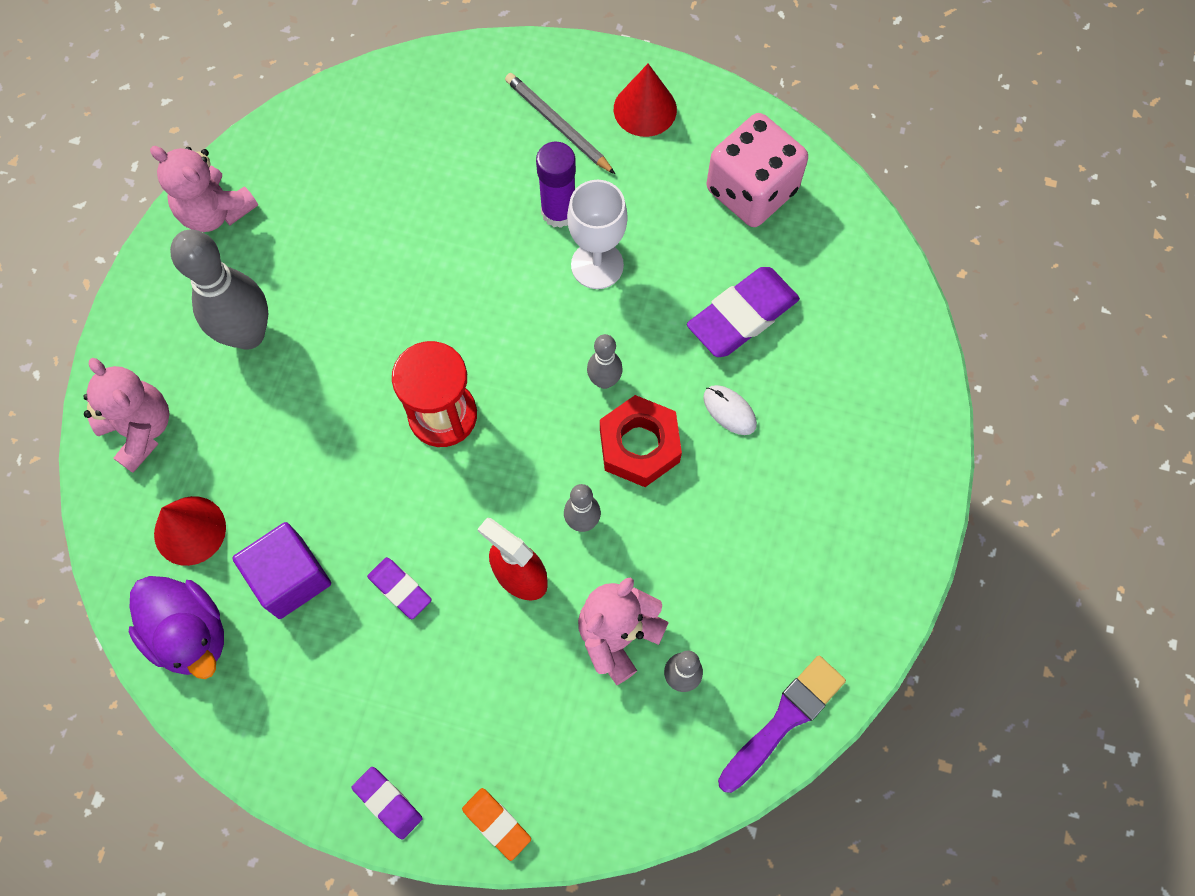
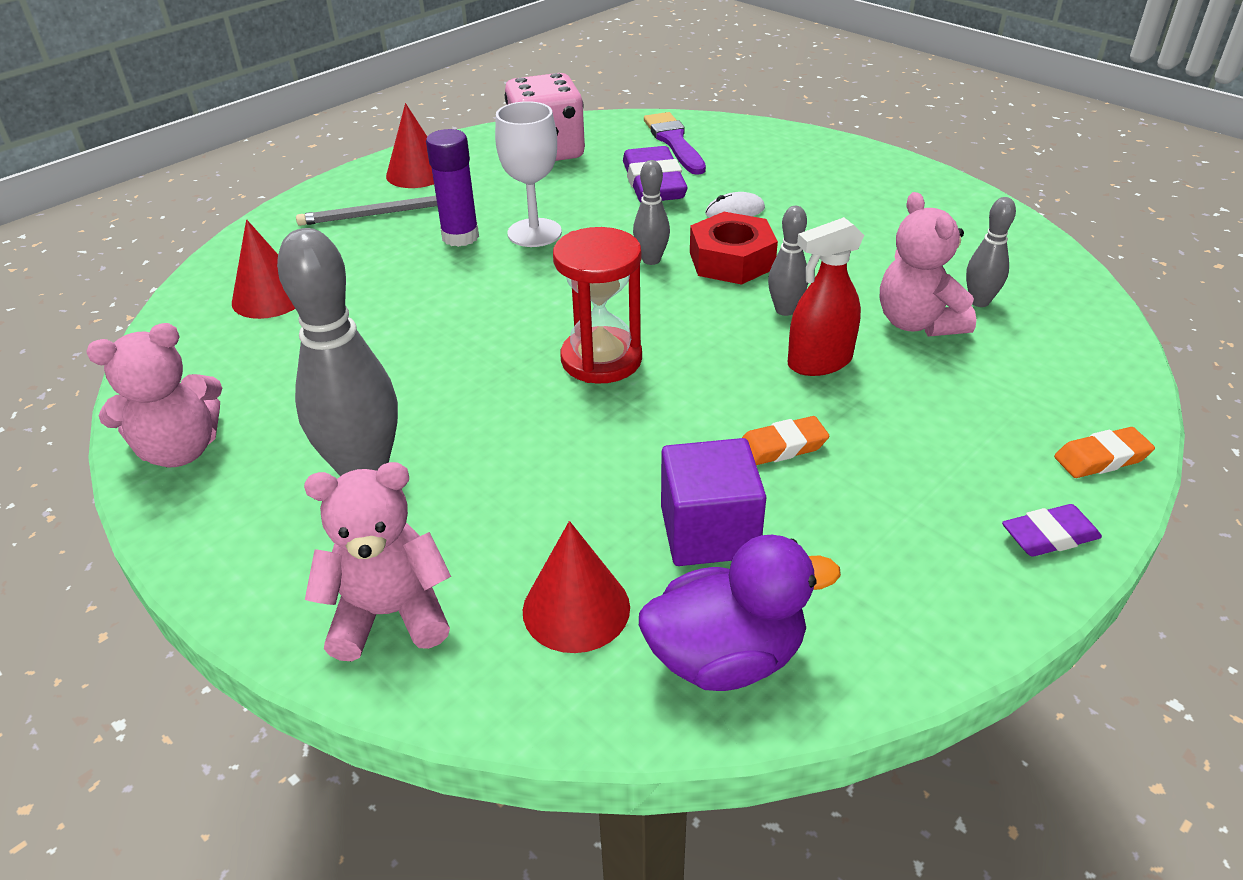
camera: 60 degrees left, 30 degrees down
(400, 589) = (781, 447): purple eraser -> orange eraser
(401, 136) = (270, 297): none -> red cone
(784, 720) = (1045, 263): purple brush -> purple brush (674, 142)

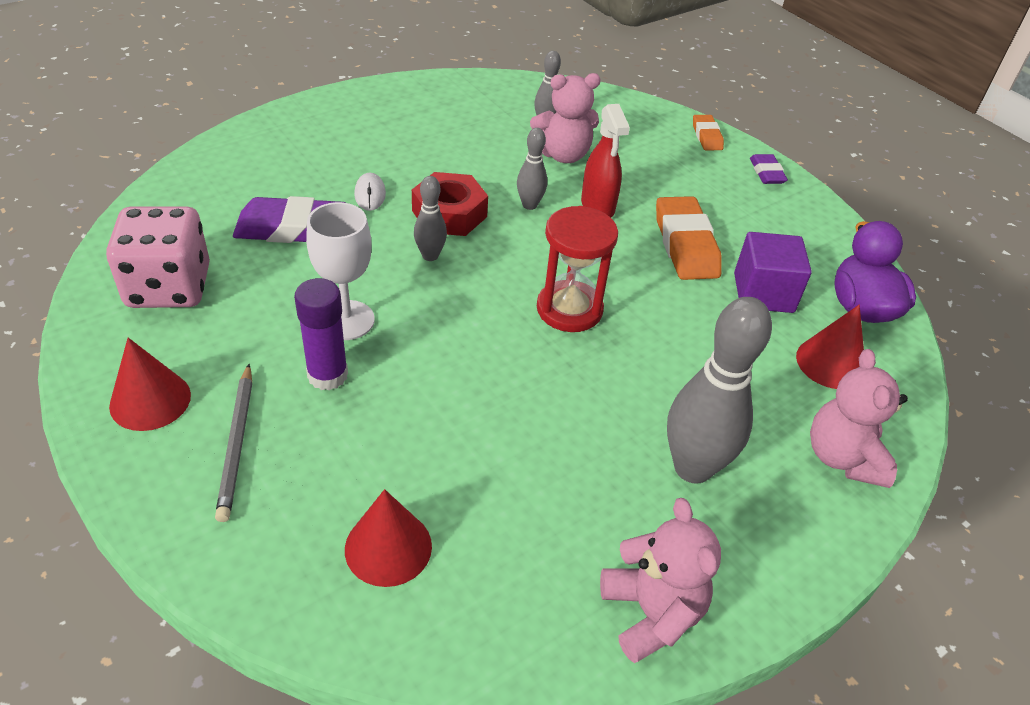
camera: 85 degrees left, 5 degrees up
(674, 142) = (211, 199): purple brush -> none
(781, 447) = (685, 244): orange eraser -> orange eraser, size x1.82

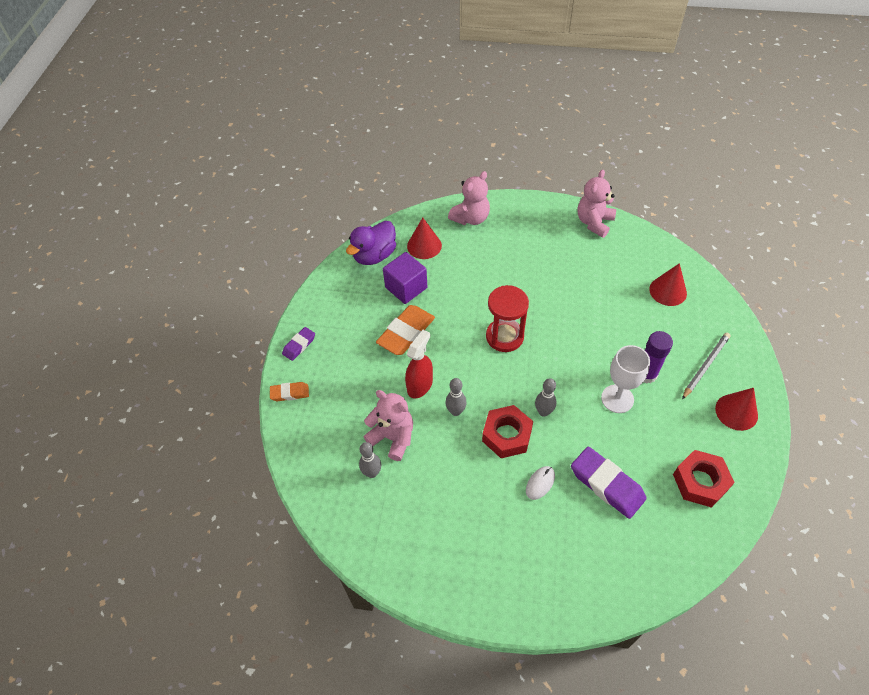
camera: 130 degrees left, 10 degrees up
(169, 287) = (700, 482): pink dice -> red nut
(692, 468) = (530, 248): grey bowling pin -> none
(706, 136) = (290, 393): orange eraser -> orange eraser turned 45 degrees clockwise

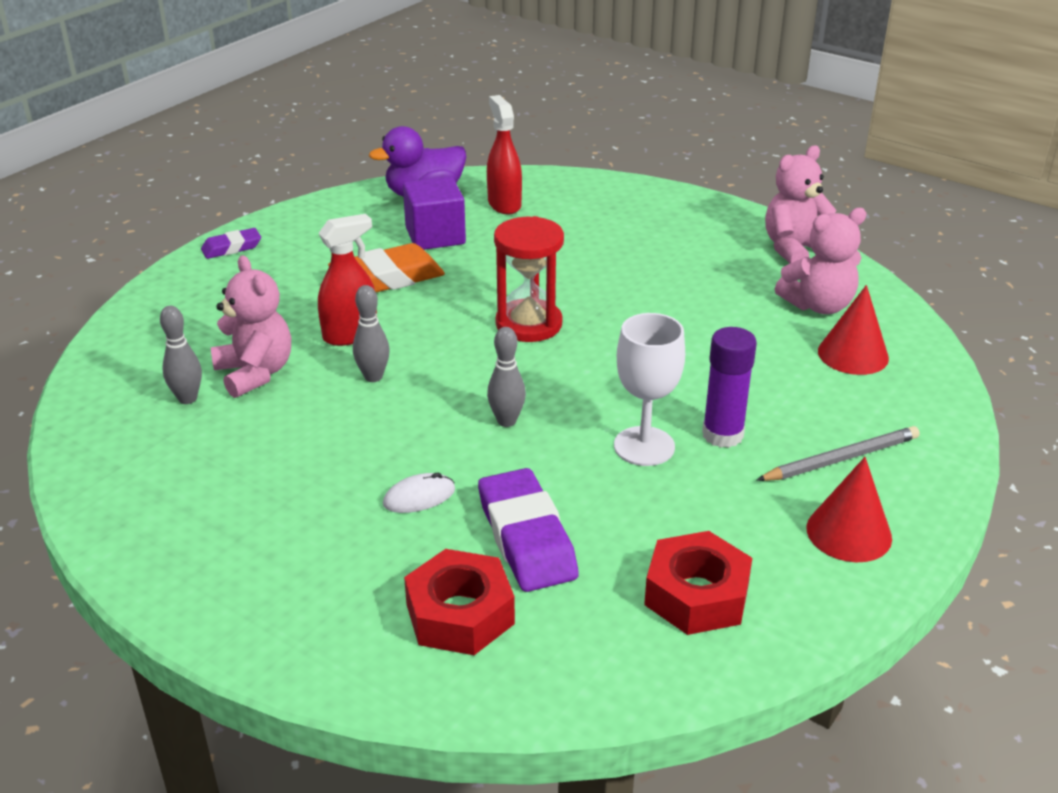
camera: 25 degrees right, 20 degrees down
(290, 393) = (169, 287): orange eraser -> none
(424, 246) = (504, 204): red cone -> red spray bottle
(471, 218) = (601, 196): pink teddy bear -> pink teddy bear (818, 305)
(507, 435) = (423, 427): red nut -> red nut (460, 614)

